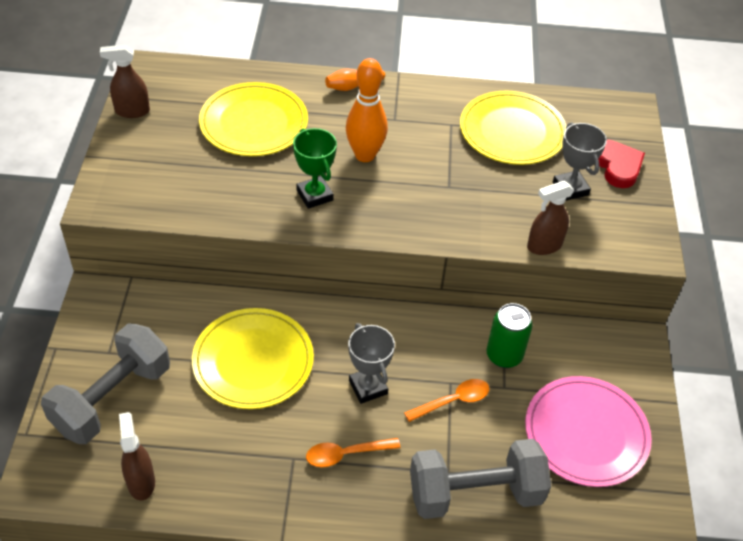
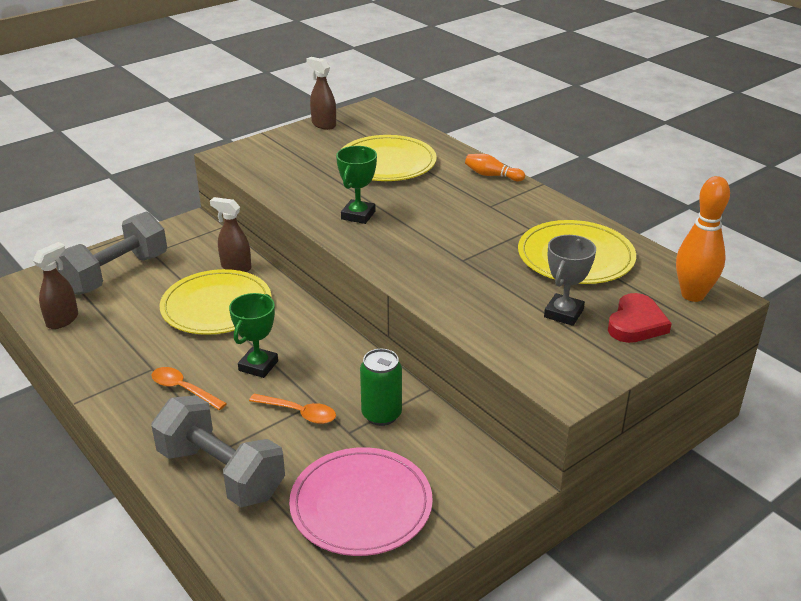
camera: 50 degrees right, 15 degrees down
(112, 398) = (117, 274): grey dumbbell -> grey dumbbell turned 45 degrees counterclockwise
(365, 155) = (432, 213): orange bowling pin -> orange bowling pin (692, 295)
(368, 387) = (258, 366): grey trophy -> green trophy
(544, 246) = (475, 332): brown spray bottle -> brown spray bottle (235, 267)

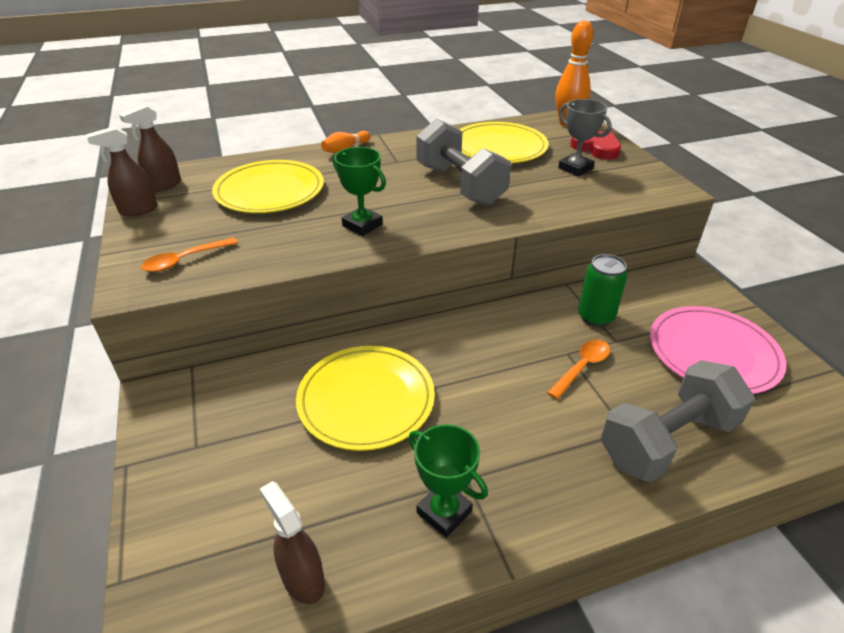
camera: 70 degrees left, 5 degrees up
(117, 274) = (221, 495): grey dumbbell -> grey dumbbell (460, 185)
(184, 389) = (518, 453): orange spoon -> orange spoon (185, 260)
(235, 267) = (294, 370): brown spray bottle -> brown spray bottle (164, 185)
(258, 366) = (496, 383): green trophy -> green trophy (444, 512)

